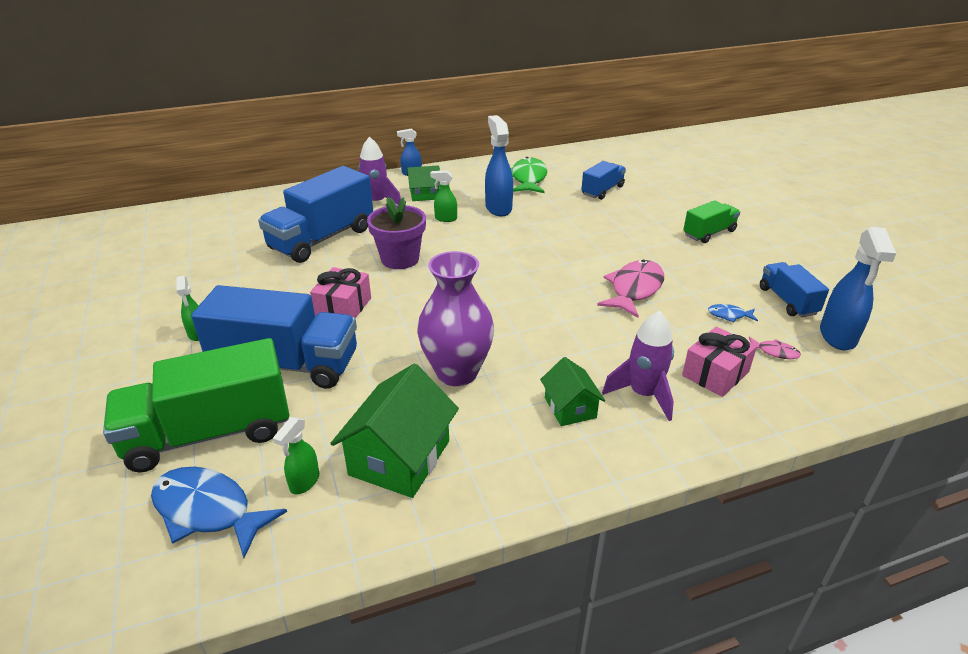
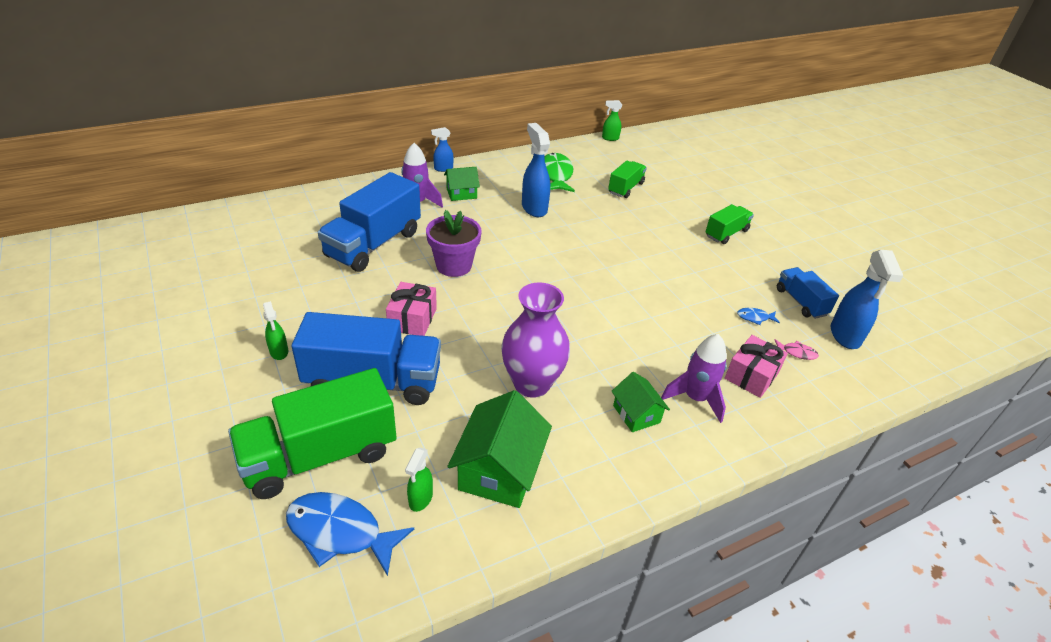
camera: 10 degrees left, 5 degrees up
(445, 218) = (487, 220): green spray bottle -> green spray bottle (610, 138)
(602, 190) = (625, 188): blue truck -> green truck
(634, 289) = (671, 293): pink fish -> none

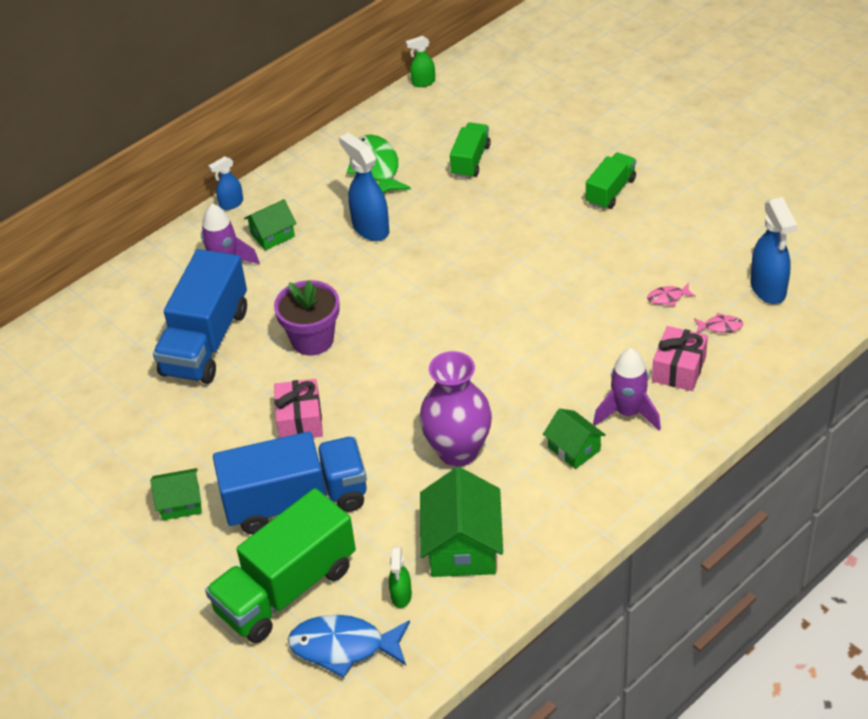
camera: 10 degrees left, 5 degrees up
(279, 352) = (180, 503): green spray bottle -> green house
(755, 318) = (668, 297): blue fish -> pink fish
(800, 302) = (714, 261): blue truck -> none

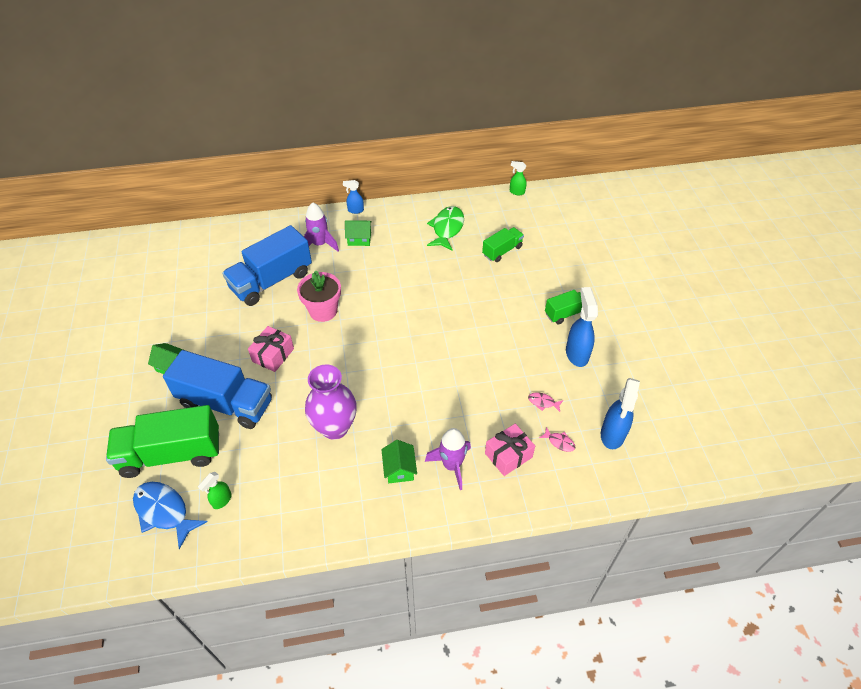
camera: 30 degrees right, 5 degrees up
(312, 340) = (323, 311): purple flower pot -> pink flower pot
(370, 228) = (412, 262): blue spray bottle -> blue spray bottle (576, 353)
(463, 546) = (282, 491): green house -> none

